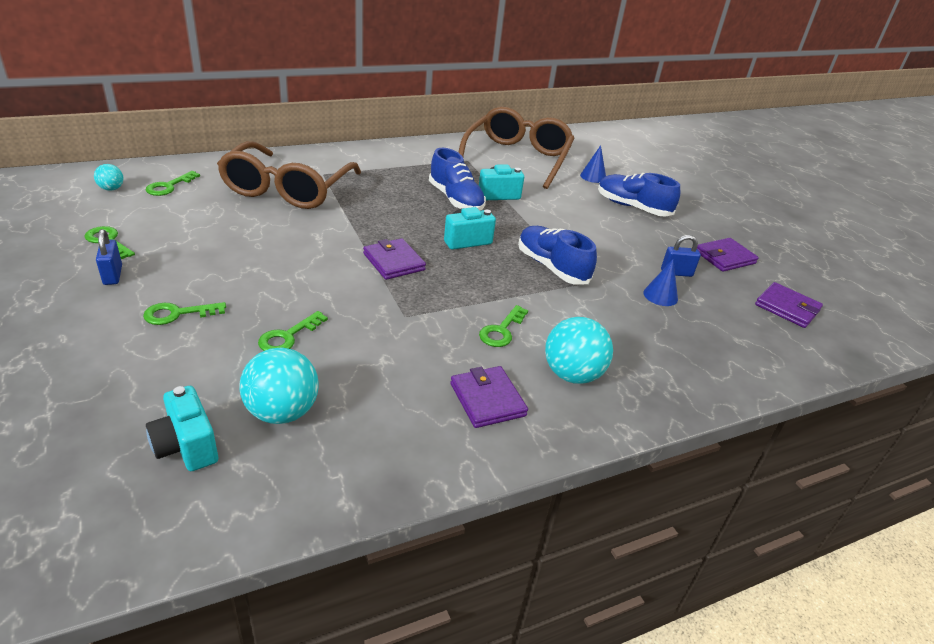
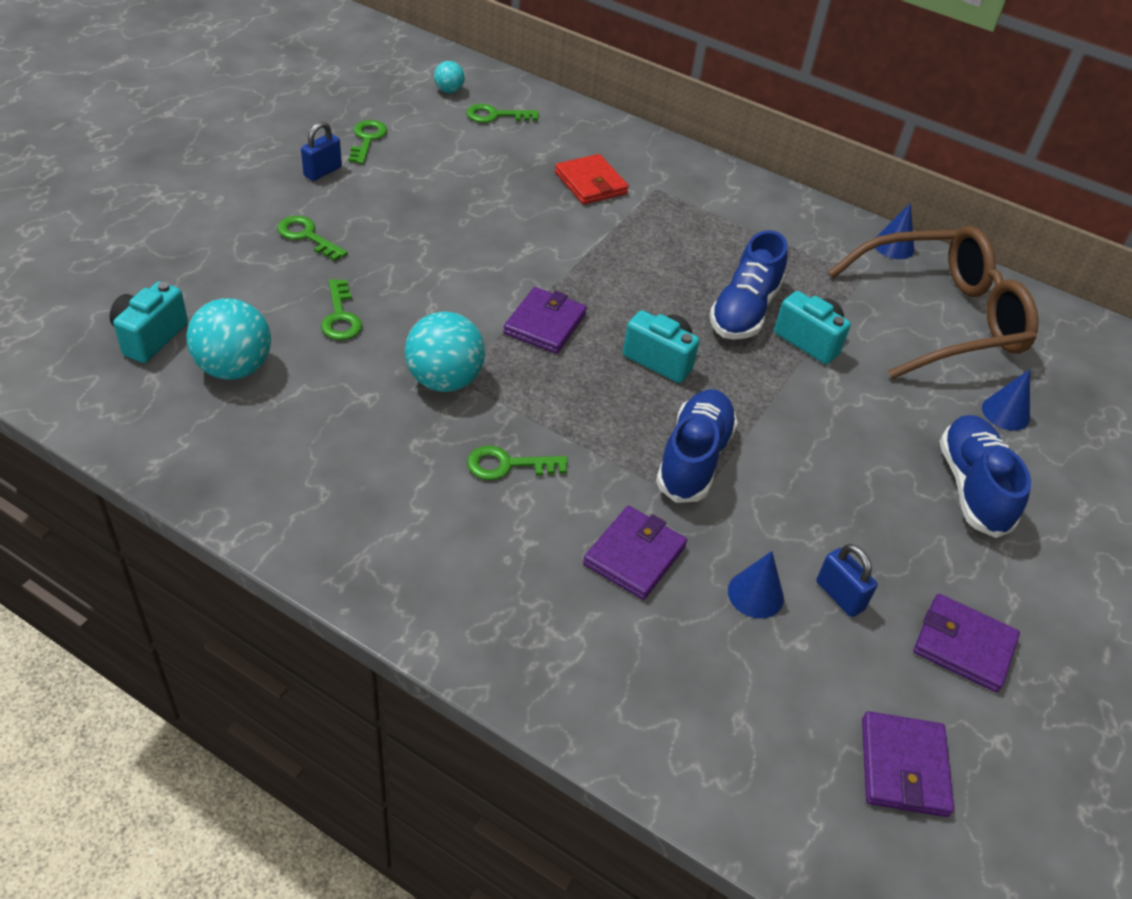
camera: 55 degrees right, 10 degrees up
(287, 189) = (591, 183): brown glasses -> red wallet
(288, 336) = (340, 317): green key -> green key turned 105 degrees counterclockwise
(455, 142) = (893, 246): none -> blue cone
(487, 399) = (374, 502): purple wallet -> purple wallet (634, 555)
(572, 374) = (485, 558): turquoise ball -> turquoise ball (444, 380)

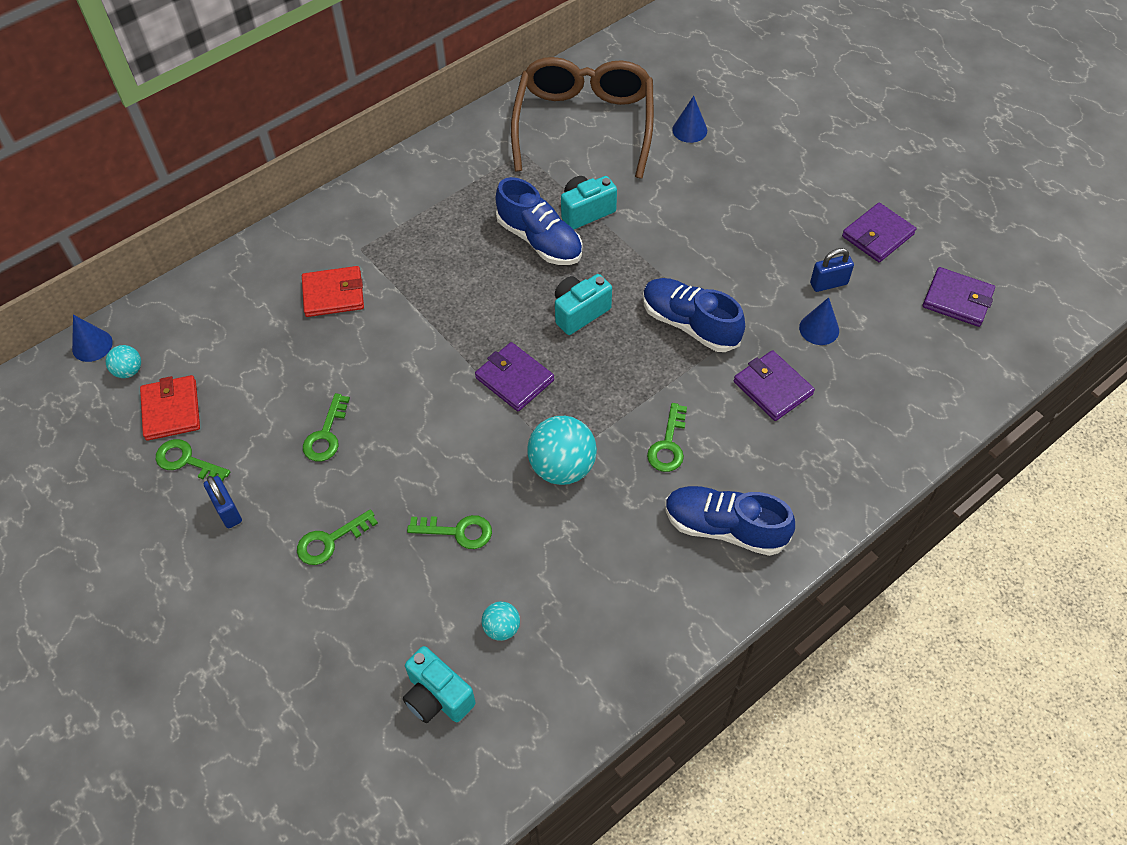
camera: 65 degrees left, 10 degrees up
(234, 368) = (501, 628): turquoise ball -> turquoise ball, size x0.52
(417, 120) = (171, 410): none -> red wallet
(495, 116) = (192, 341): green key -> green key (326, 435)
(893, 246) = (493, 119): blue cone -> blue cone (92, 345)
(972, 488) = (753, 177): blue shoe -> blue shoe (725, 528)

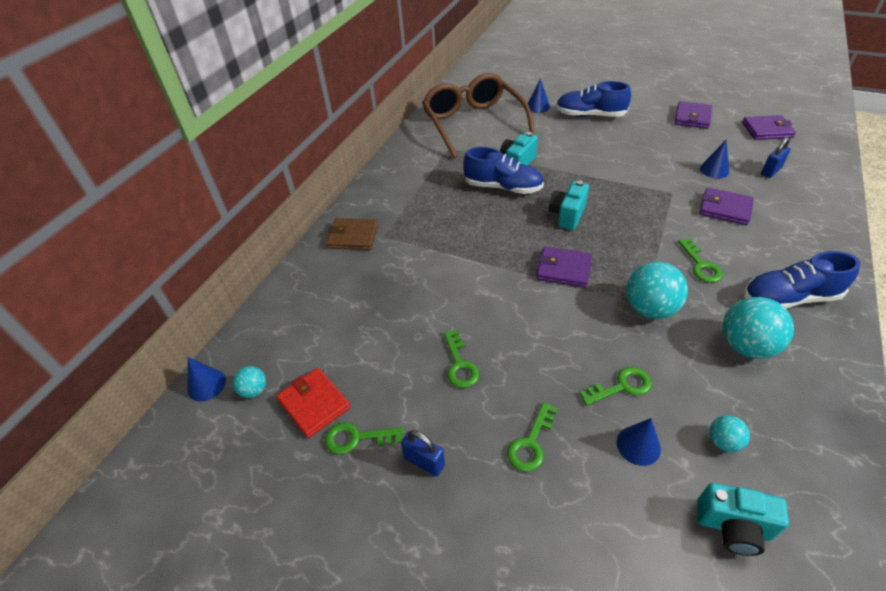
camera: 25 degrees left, 10 degrees down
(328, 235) = (353, 236): none -> brown wallet
(333, 294) = (387, 270): red wallet -> none
(422, 591) = (638, 445): none -> blue cone
(620, 554) = (746, 346): none -> turquoise ball
(690, 324) = (640, 196): blue shoe -> blue shoe (590, 115)
(828, 283) = (693, 147): blue padlock -> blue padlock (771, 171)

